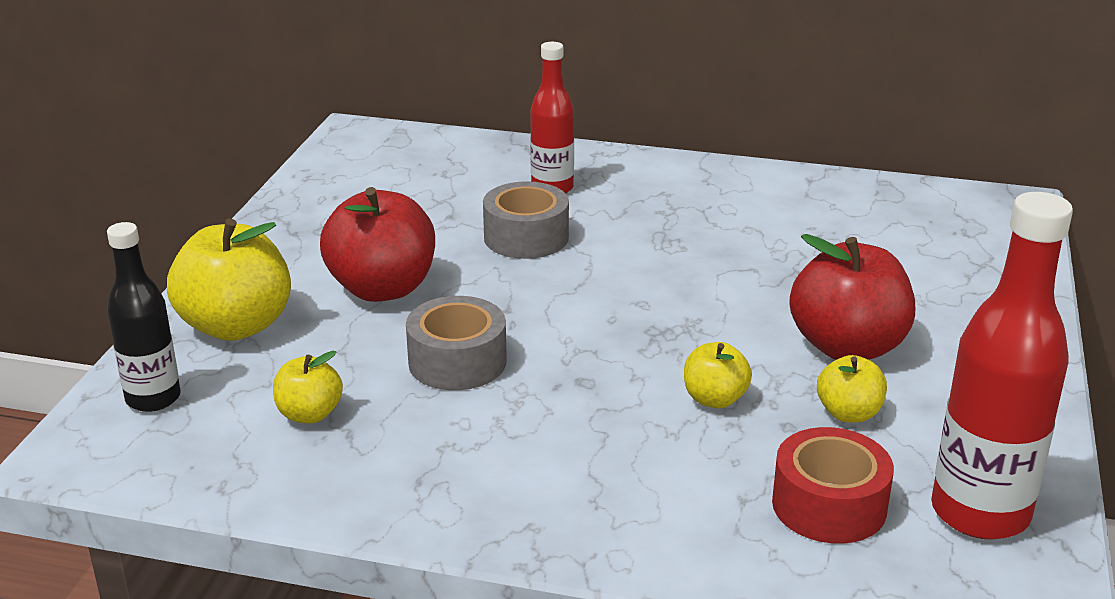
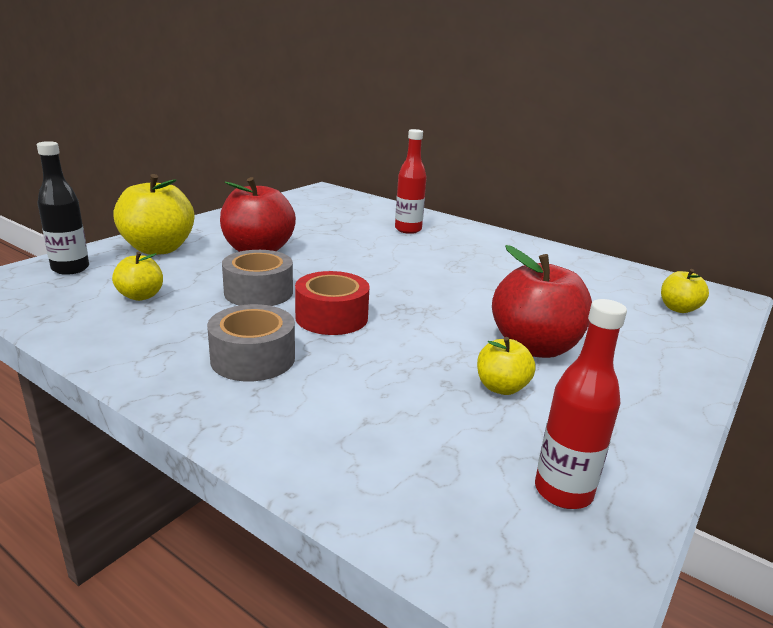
camera: 20 degrees right, 5 degrees down
(526, 237) = (368, 246): grey tape -> grey tape (253, 358)
(714, 399) = (406, 353): yellow apple -> yellow apple (678, 309)
(829, 505) = (431, 445): red tape -> red tape (331, 317)
(980, 513) = (563, 491): red bottle -> red bottle, size x0.62

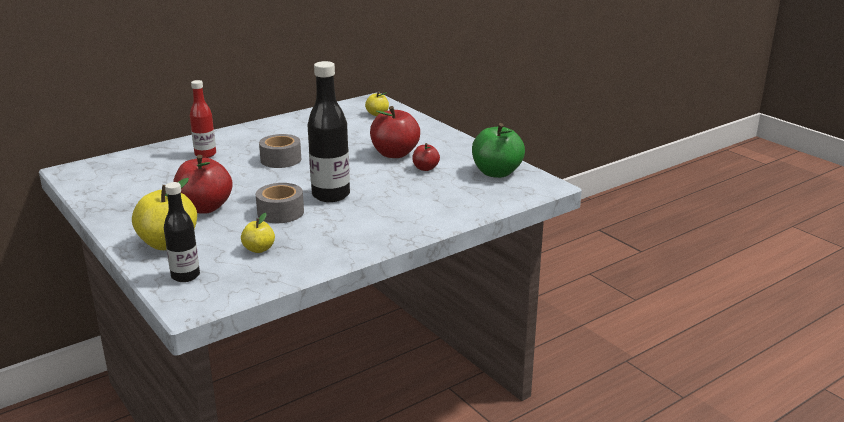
camera: 70 degrees left, 0 degrees up
(253, 358) = (366, 219): grey tape -> grey tape (281, 159)
(331, 317) = (331, 195): red tape -> black bottle
(501, 387) = (425, 168): yellow apple -> red apple
(563, 491) = (496, 173): red bottle -> green apple

